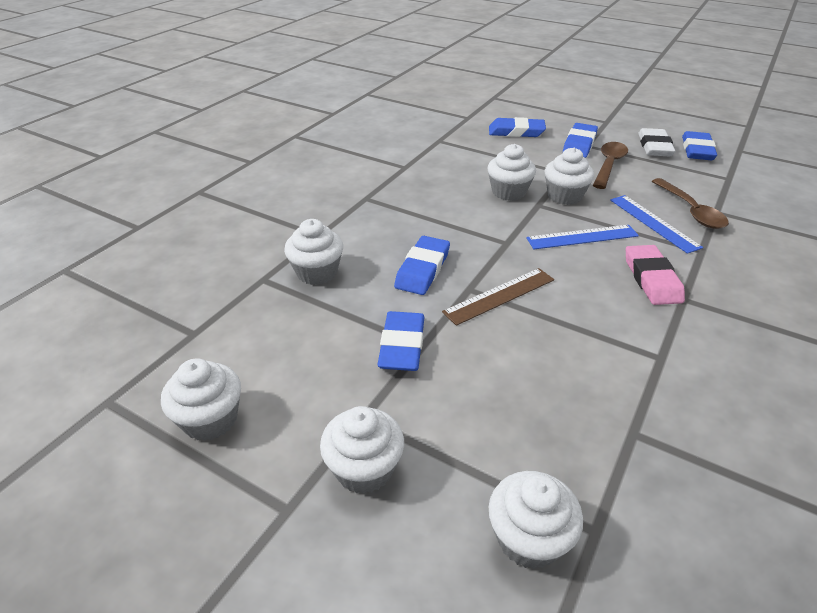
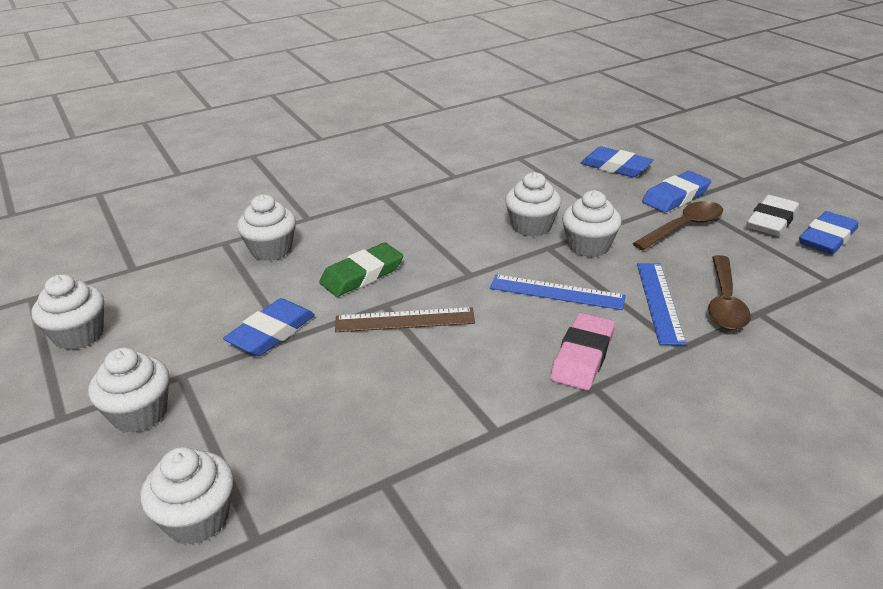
camera: 30 degrees right, 5 degrees down
(422, 269) = (362, 274): blue eraser -> green eraser

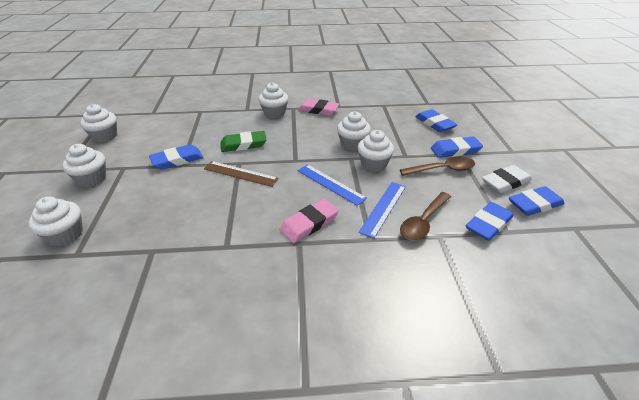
camera: 25 degrees right, 5 degrees up
(271, 250) = (216, 120): white cupcake -> white cupcake (274, 113)
(428, 189) = (318, 110): none -> pink eraser
(800, 279) = (488, 224): none -> blue eraser

